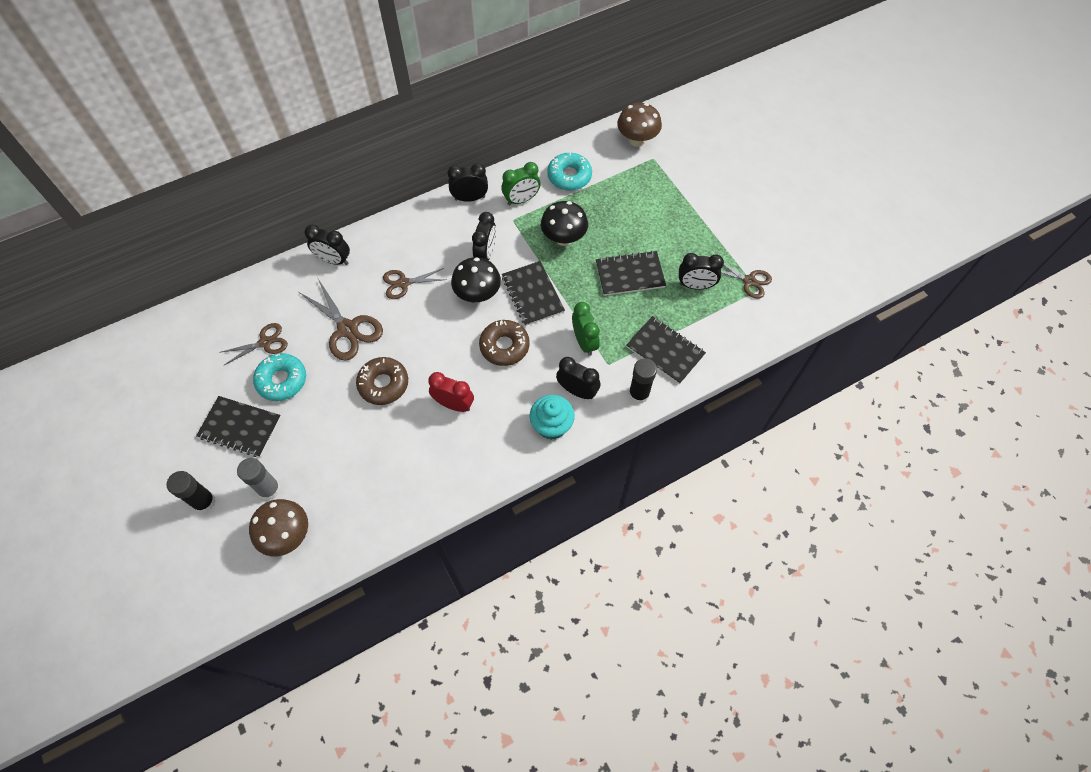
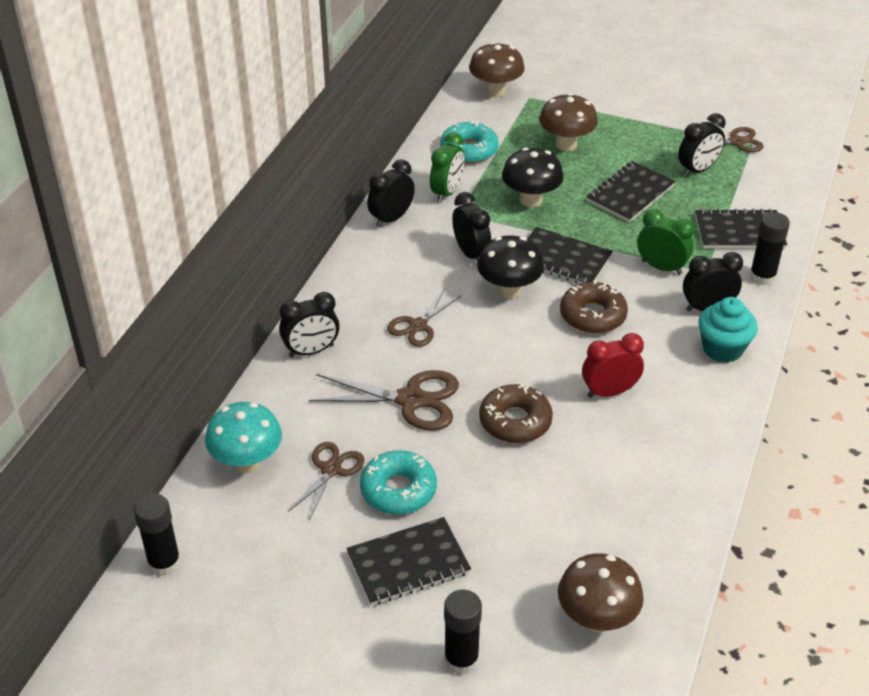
camera: 40 degrees left, 20 degrees down
(142, 338) = (164, 563): none -> black glue stick
(233, 308) = (247, 462): none -> turquoise mushroom
(269, 489) = (520, 594): grey glue stick -> none
(633, 210) = (566, 144): none -> brown mushroom

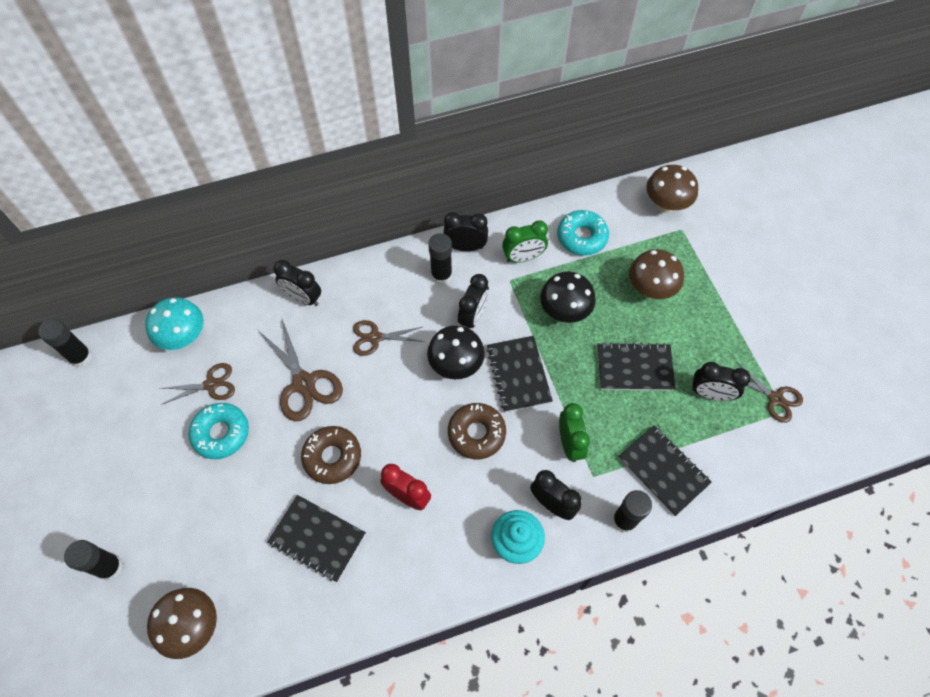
camera: 50 degrees right, 20 degrees up
(402, 249) = (441, 275): none -> black glue stick
(408, 563) = (165, 482): black notebook -> black notebook (317, 538)

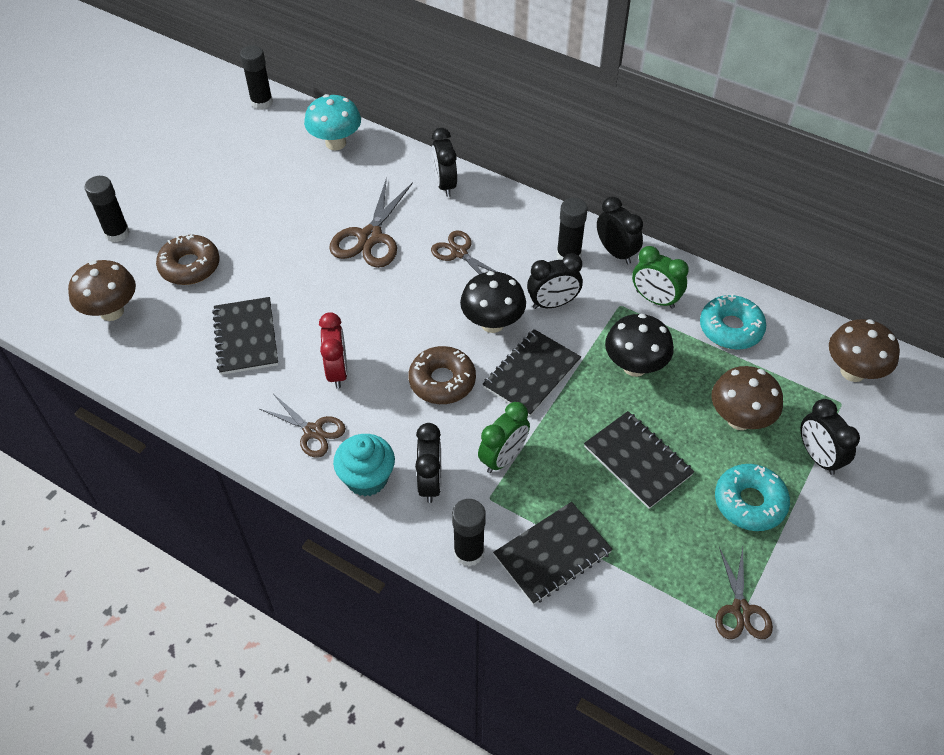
camera: 50 degrees right, 10 degrees down
(211, 384) = (312, 185): brown scissors -> brown scissors (313, 431)
(221, 433) = (278, 219): turquoise donut -> turquoise donut (749, 502)
(332, 457) = (324, 299): brown donut -> brown donut (190, 266)
(663, 470) = (552, 554): black notebook -> black notebook turned 45 degrees clockwise
(710, 394) = (680, 545): black clock -> black clock (818, 457)

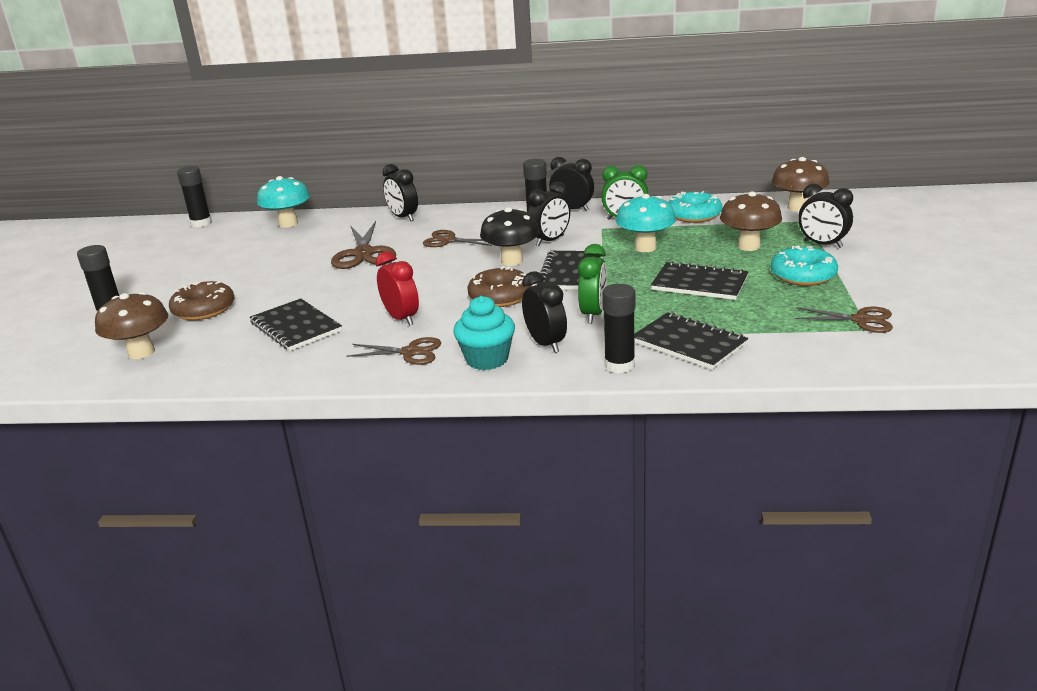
camera: 25 degrees left, 25 degrees down
(552, 554) = (689, 343): black notebook -> black notebook turned 75 degrees counterclockwise
(634, 366) = (645, 248): black mushroom -> turquoise mushroom
(740, 610) = (861, 320): brown scissors -> brown scissors turned 45 degrees counterclockwise

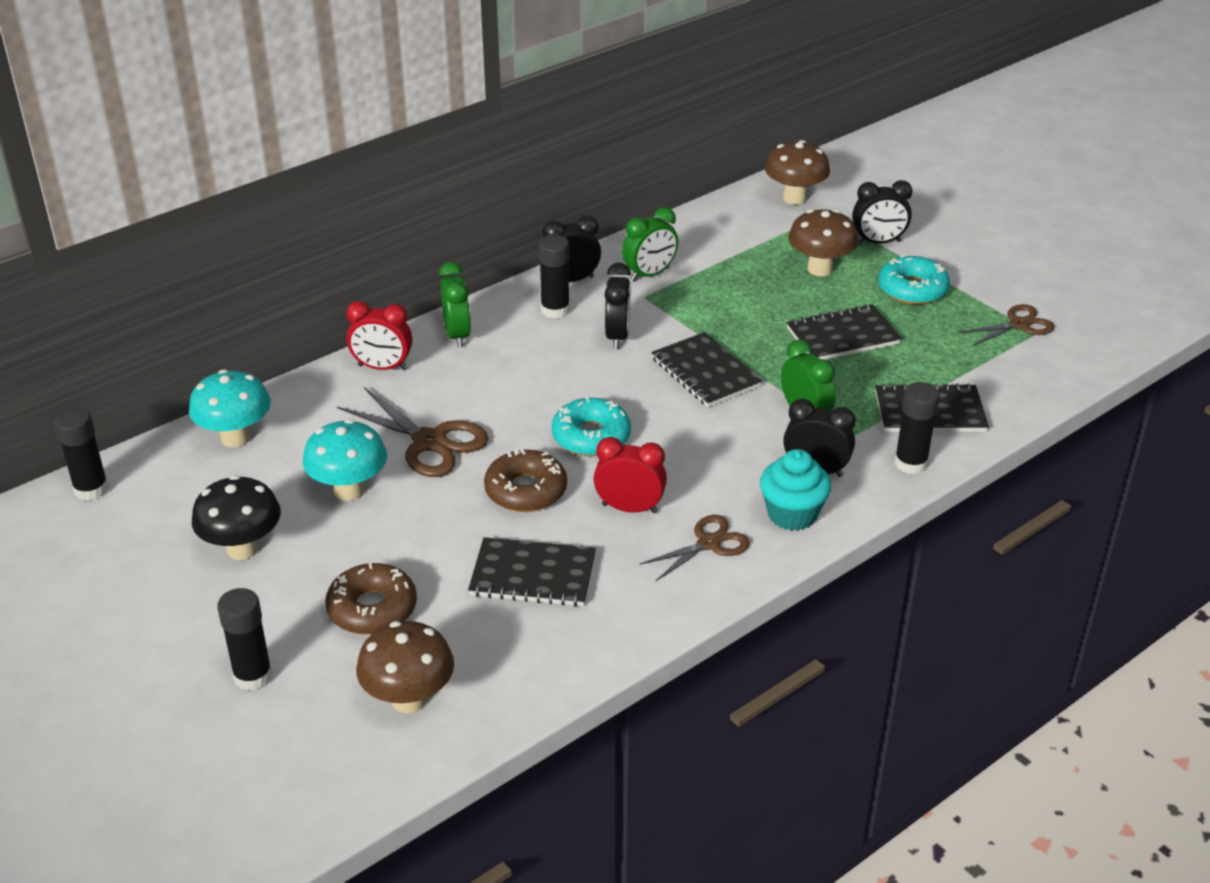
camera: 45 degrees left, 10 degrees up
(403, 217) = (382, 367): black clock -> red clock
(448, 240) = (501, 381): brown scissors -> none
(465, 215) = (457, 335): none -> green clock
(500, 296) = (684, 434): brown donut -> brown donut (526, 490)
(512, 261) = (621, 382): black mushroom -> black mushroom (242, 549)
(645, 248) = (728, 308): turquoise mushroom -> turquoise mushroom (349, 490)
(694, 215) = (711, 243): turquoise donut -> turquoise donut (591, 436)

